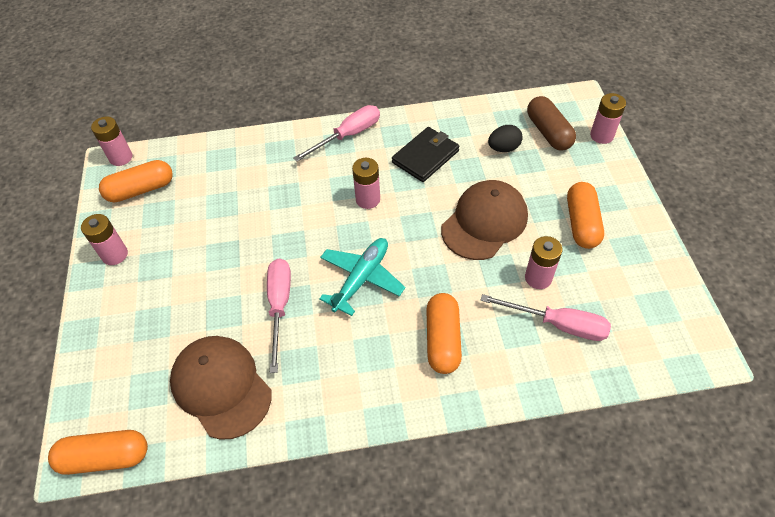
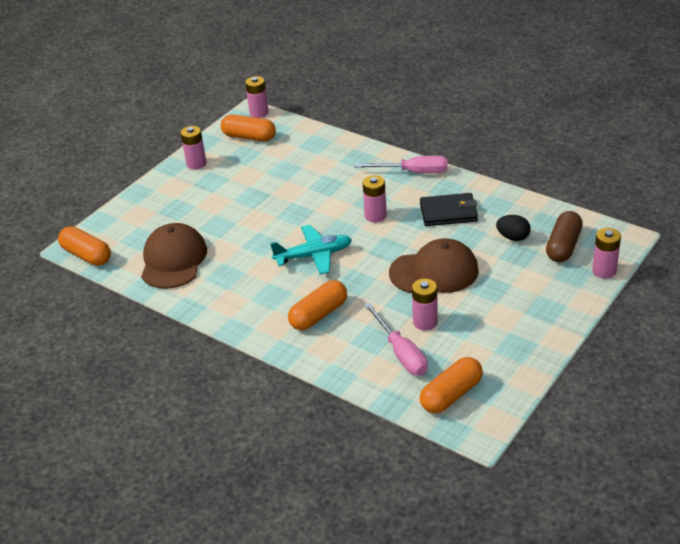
camera: 45 degrees right, 15 degrees down
(279, 306) = (250, 241): pink screwdriver -> none
(581, 223) = (502, 312): orange capsule -> orange capsule (451, 395)

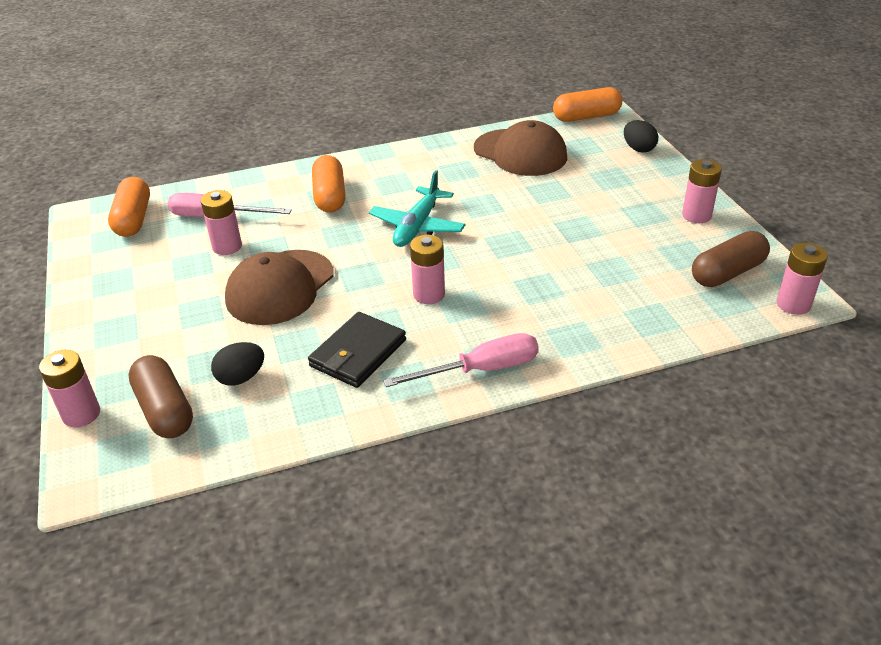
camera: 125 degrees right, 0 degrees up
(123, 213) = (638, 149): none -> black egg
(249, 137) = (727, 273): orange capsule -> brown capsule
(413, 172) = (480, 370): pink screwdriver -> pink screwdriver turned 150 degrees counterclockwise

